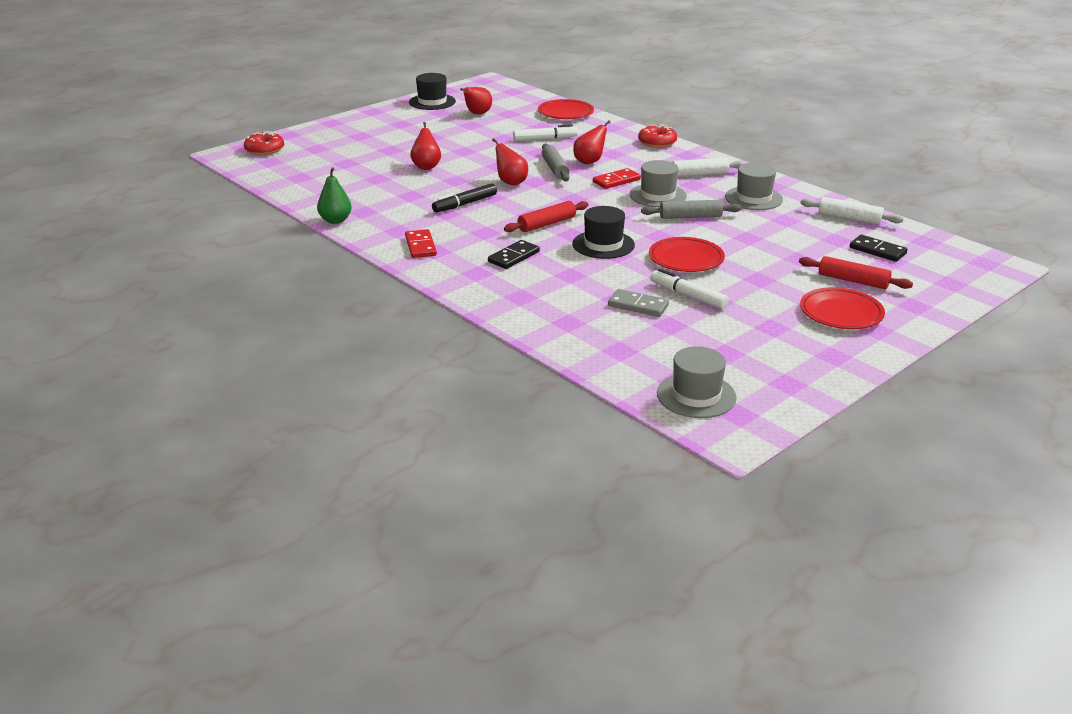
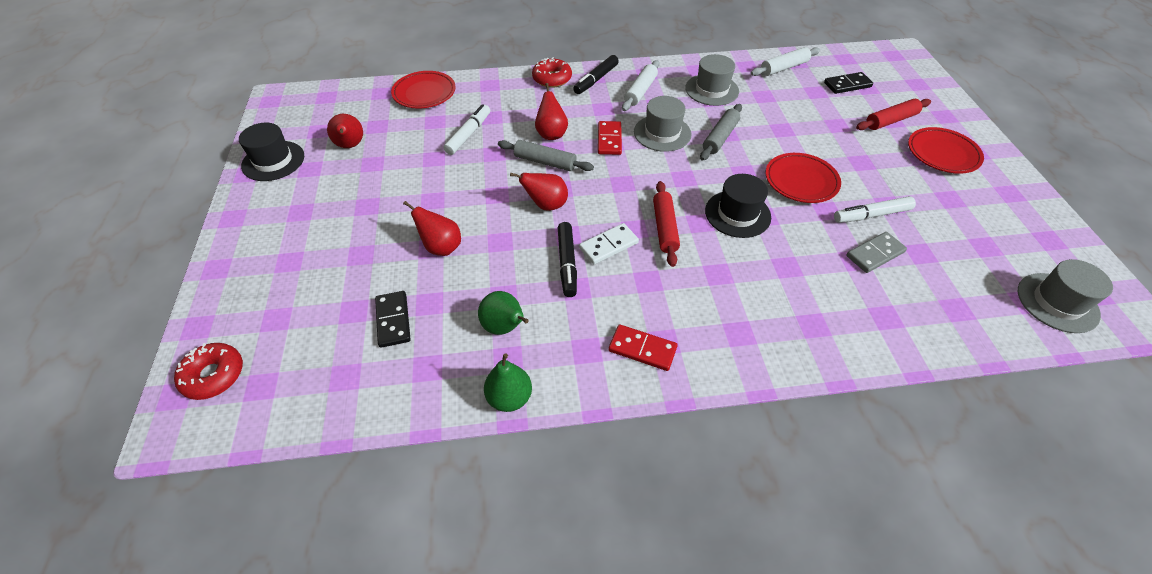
camera: 55 degrees left, 20 degrees up
(386, 203) = (504, 327): none -> green pear
(500, 211) = (608, 245): none -> white domino
(513, 257) = (721, 287): black domino -> black domino (393, 320)
(684, 156) = (596, 80): none -> black marker

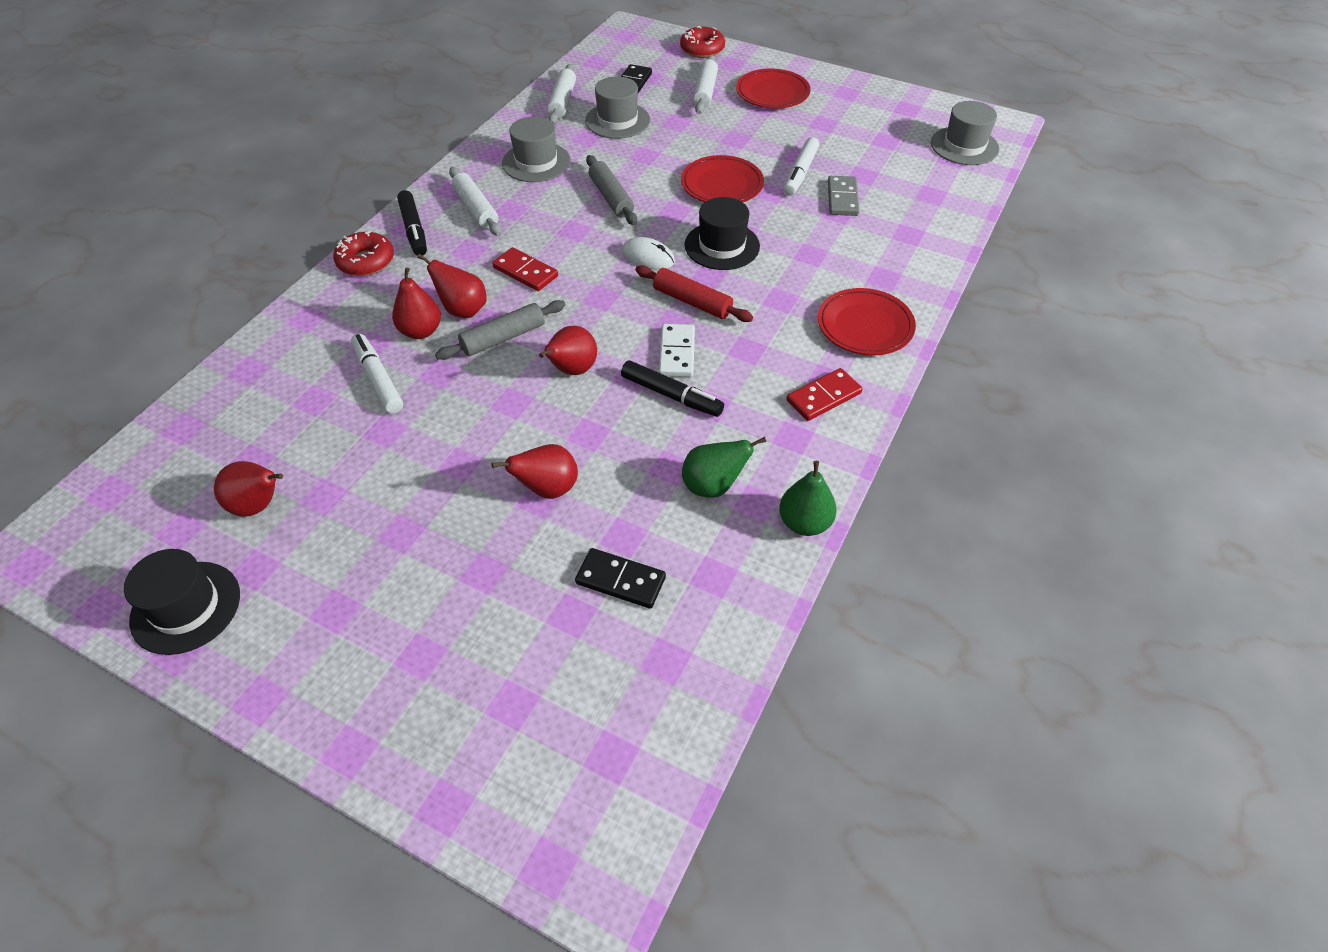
camera: 55 degrees left, 0 degrees up
(213, 375) = (551, 807): red donut -> red donut (702, 49)
(424, 93) = (243, 385): red plate -> red plate (865, 326)
(519, 128) = (421, 331): none -> red pear
(662, 133) = (559, 230): grey hat -> grey hat (617, 120)
(684, 184) = (648, 257): none -> white mouse
(890, 121) = (705, 92): red rolling pin -> white rolling pin

